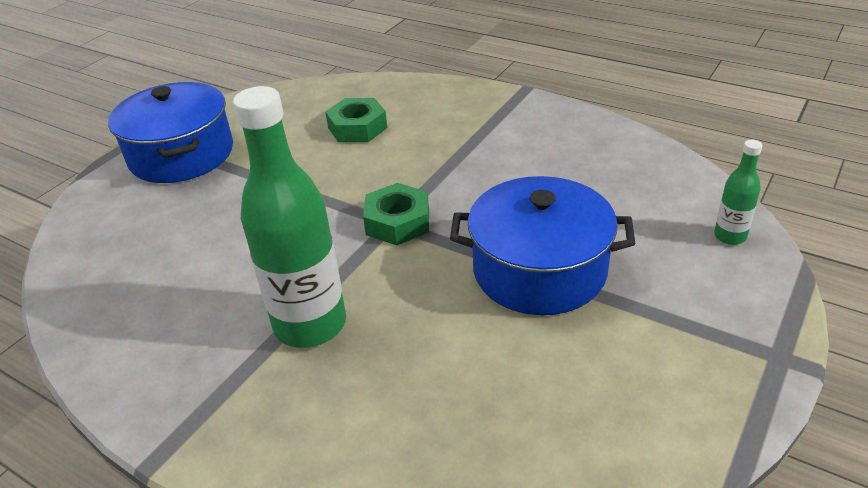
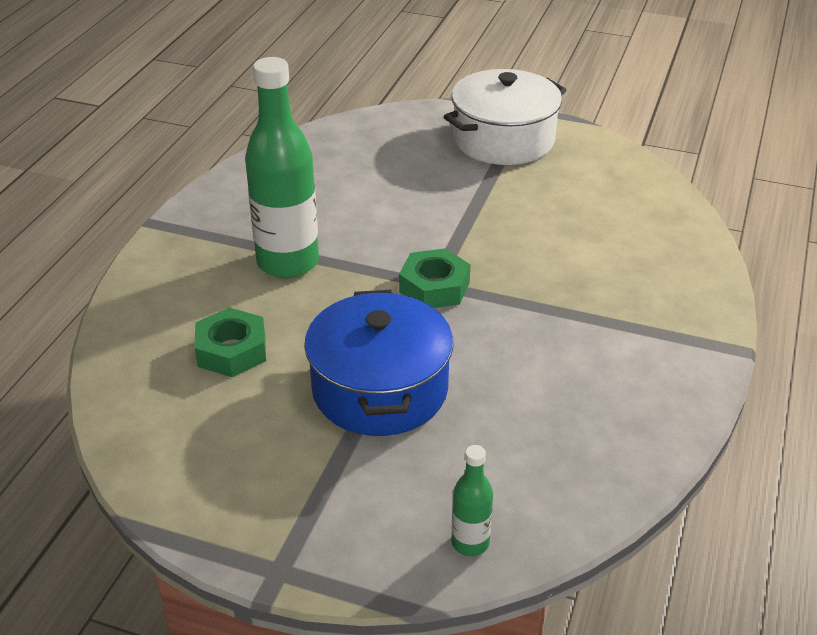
camera: 75 degrees right, 0 degrees up
(182, 155) = (503, 140): blue pot -> white pot
(357, 128) = (592, 233): green nut -> green nut (231, 350)

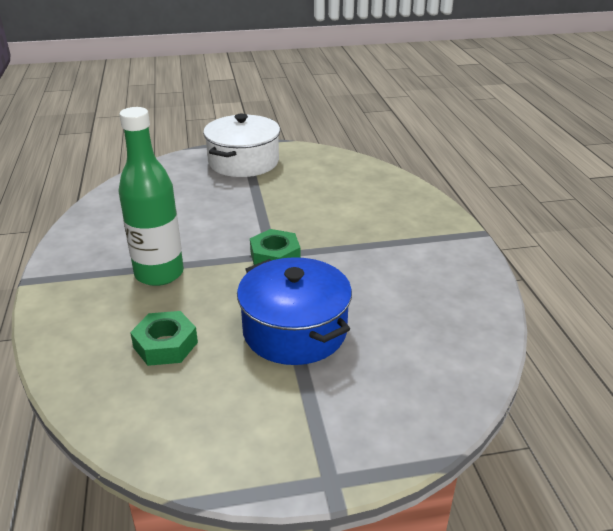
camera: 30 degrees left, 5 degrees down
(470, 543) = (438, 402): green bottle -> none

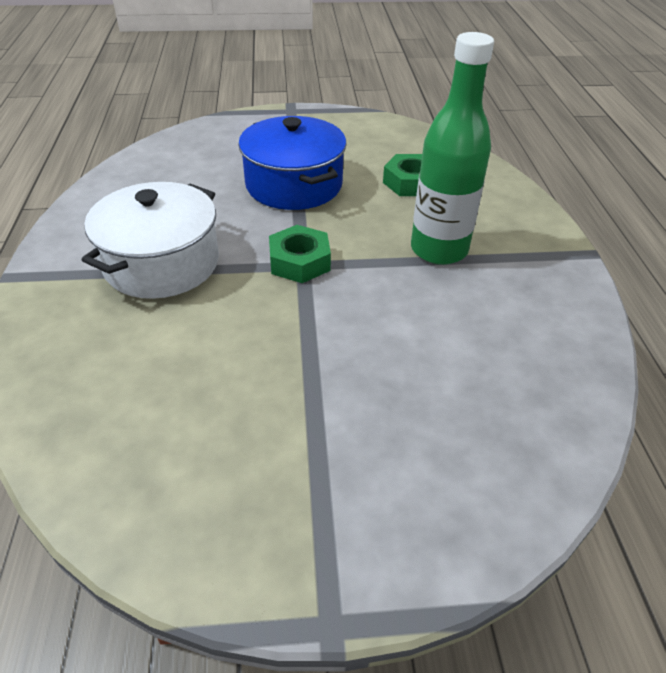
camera: 175 degrees left, 10 degrees up
(243, 162) = (332, 511): white pot -> white pot (162, 263)

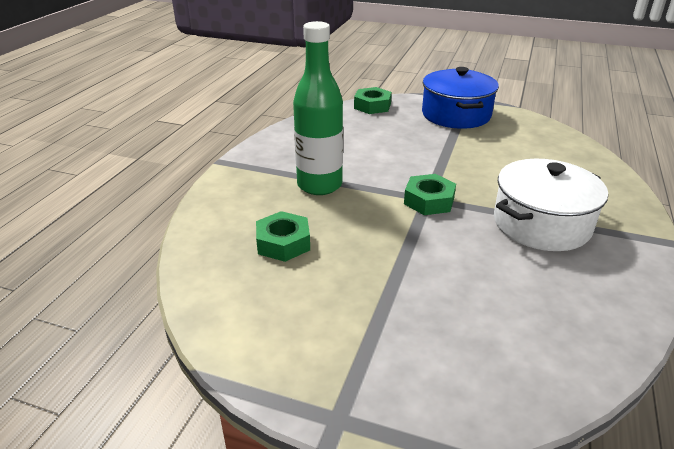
camera: 155 degrees left, 10 degrees down
(294, 185) = (401, 270): blue pot -> blue pot (456, 115)
(529, 482) = (372, 106): none -> green nut

